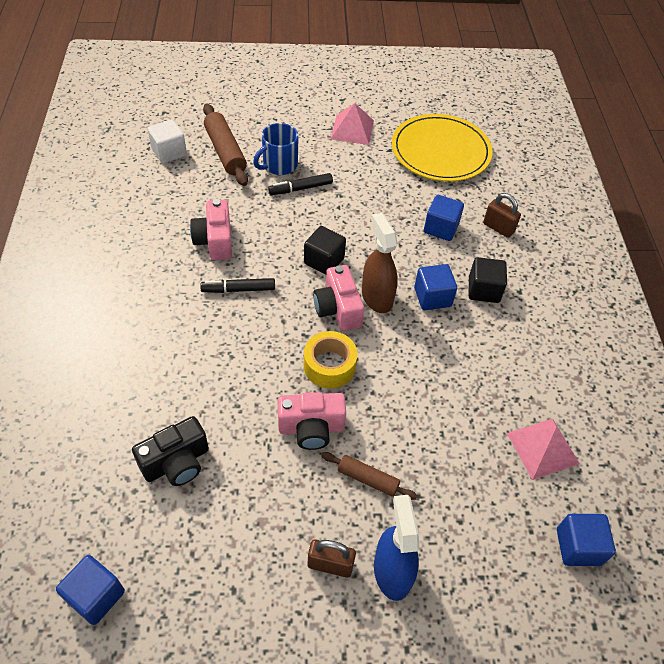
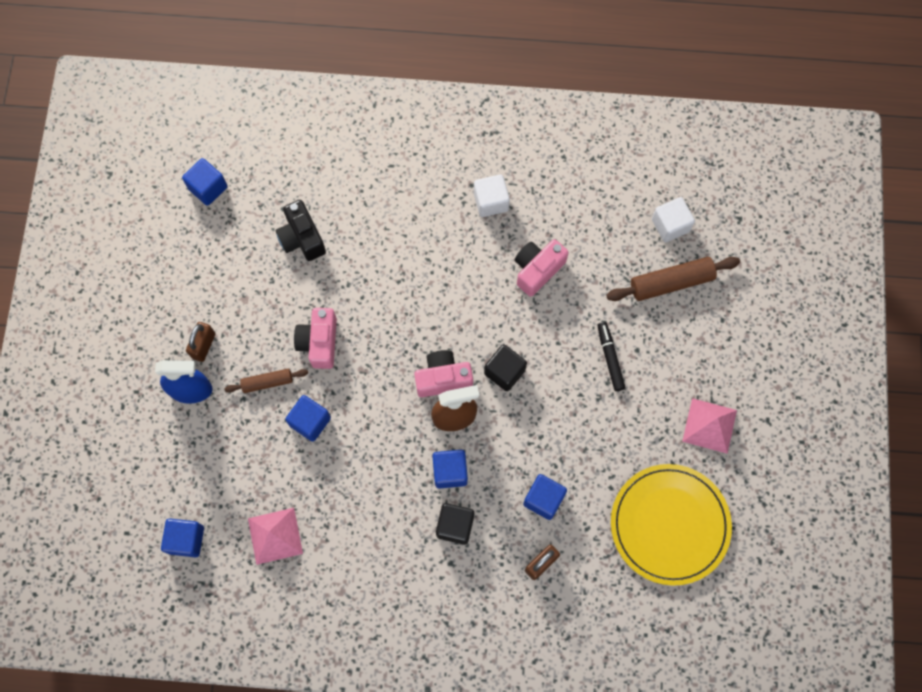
camera: 100 degrees right, 20 degrees up
(137, 281) = (491, 201): none -> white cube
(215, 241) = (537, 270): pink camera -> pink camera turned 45 degrees counterclockwise
(238, 289) = (474, 290): black marker -> none
(279, 165) = (648, 338): blue mug -> none
(329, 366) = (379, 364): yellow tape -> none
(367, 479) = (267, 382): brown rolling pin -> brown rolling pin turned 45 degrees clockwise
(406, 427) = (310, 421): none -> blue cube

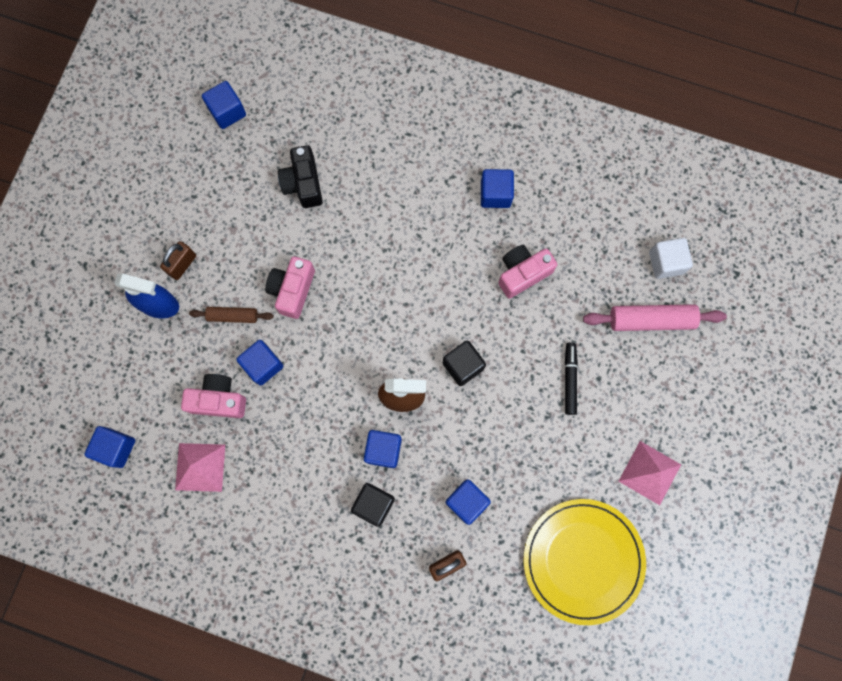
camera: 15 degrees right, 5 degrees up
(443, 378) = (401, 357): pink camera -> pink camera (218, 400)
(491, 201) = (495, 194): white cube -> blue cube
(671, 282) = (651, 320): brown rolling pin -> pink rolling pin

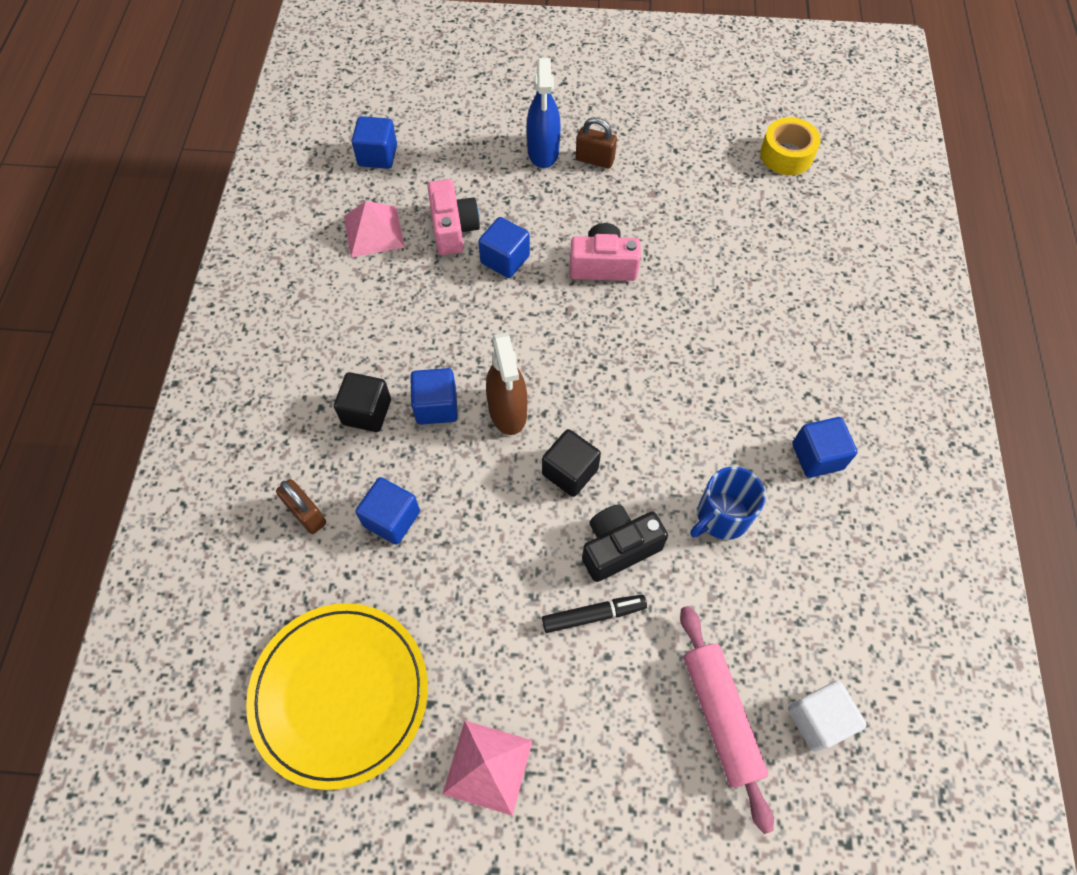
camera: 75 degrees right, 15 degrees down
(227, 112) = (786, 155): blue cube -> yellow tape
(233, 316) = (552, 218): brown rolling pin -> none
(303, 183) = (735, 244): black camera -> black camera (618, 547)
(522, 273) = (721, 516): pink camera -> blue mug

